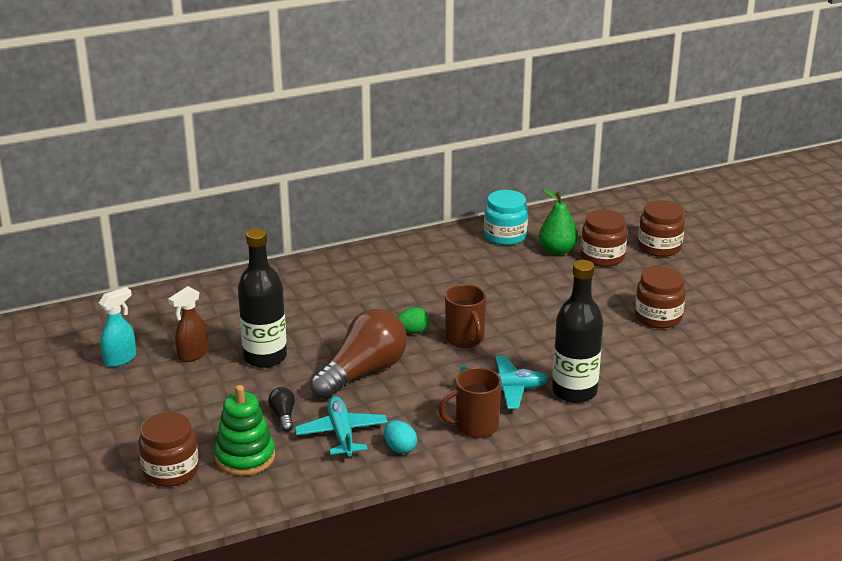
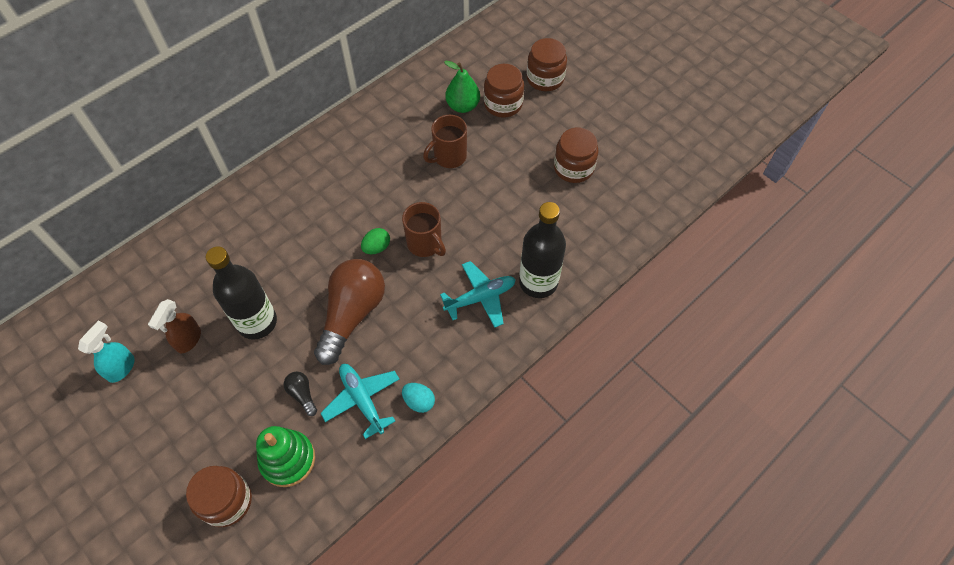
camera: 20 degrees left, 30 degrees up
(475, 426) = (472, 352): brown mug -> brown mug (449, 157)
(505, 236) = (412, 99): turquoise jar -> none

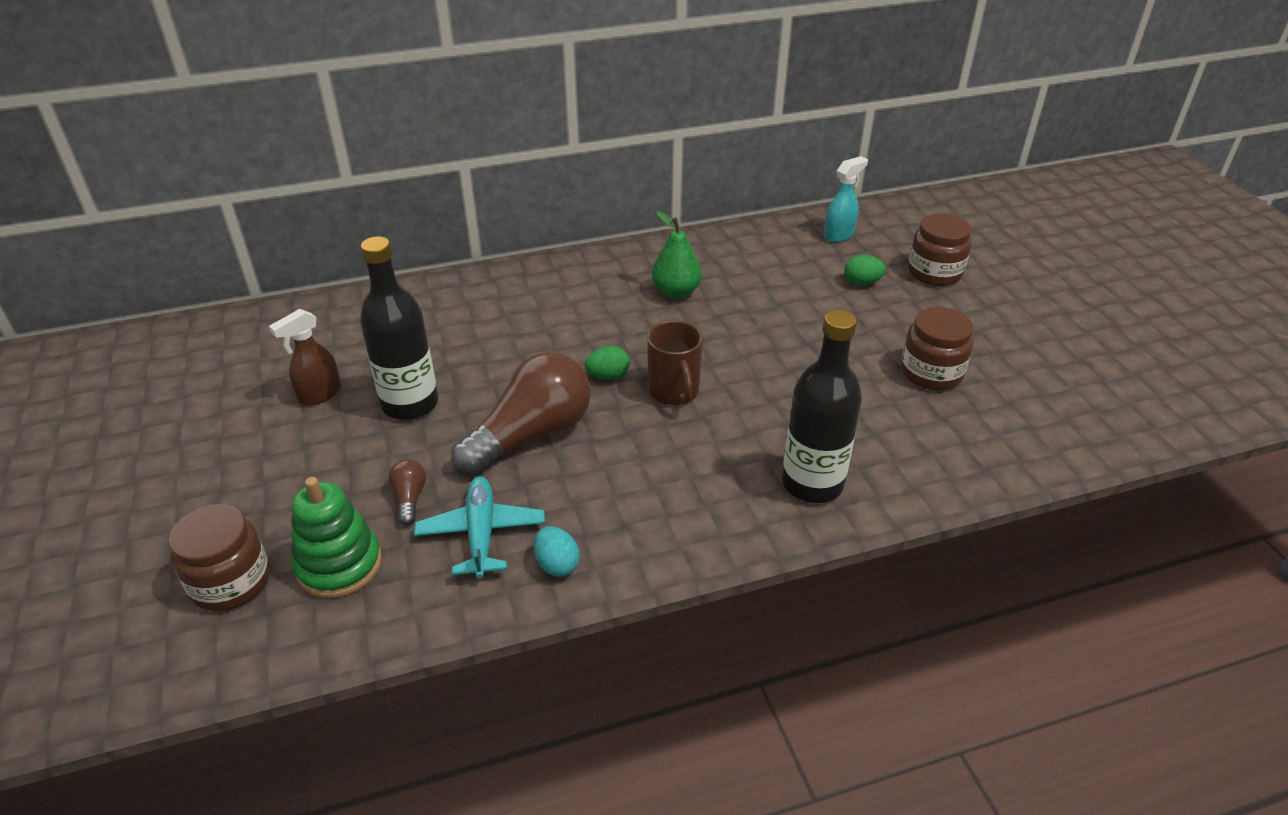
camera: 25 degrees right, 20 degrees down
(121, 368) = (227, 396): turquoise spray bottle -> turquoise spray bottle (839, 235)
(302, 394) = (409, 499): black light bulb -> brown light bulb
(449, 157) = (758, 314): brown mug -> none
(463, 106) = (806, 271): green pear -> green pear (676, 292)
(480, 297) = (716, 474): turquoise plane -> none
(503, 104) = (862, 282): brown jar -> green egg

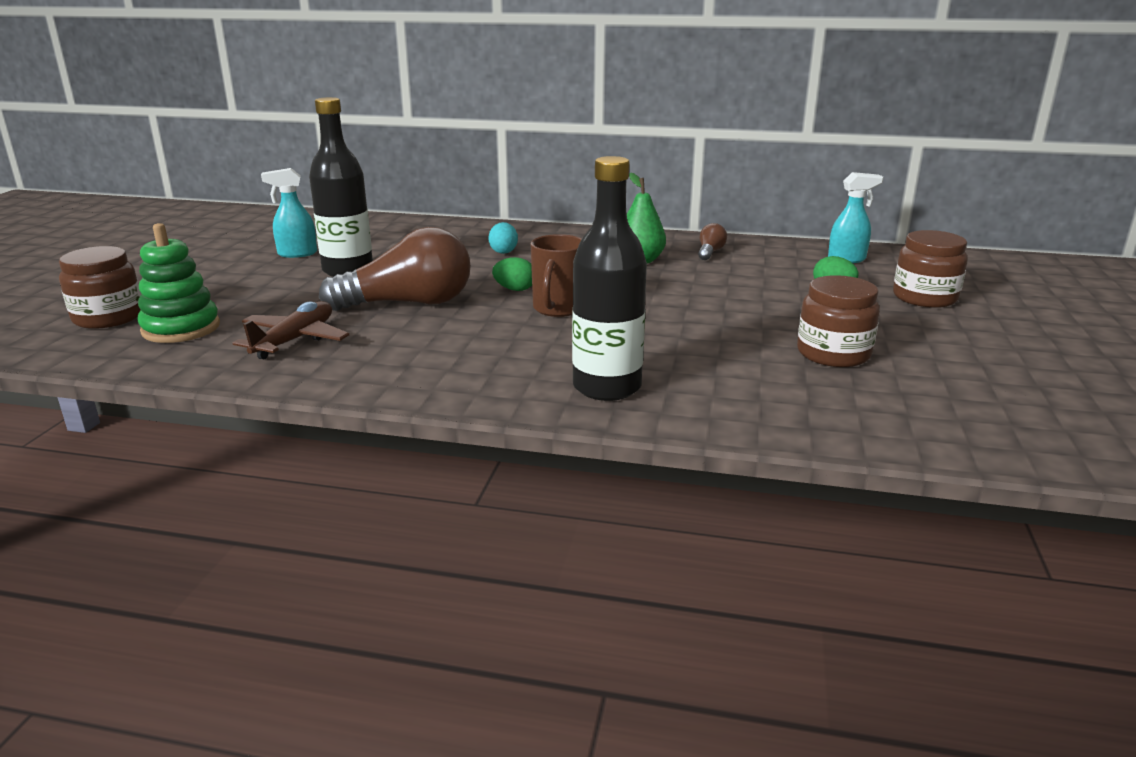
camera: 30 degrees right, 15 degrees down
(319, 395) = (297, 254): brown spray bottle -> turquoise spray bottle
(409, 499) = (275, 311): brown light bulb -> brown light bulb (710, 252)
(481, 533) = (295, 340): turquoise plane -> brown plane
(557, 564) = (322, 370): turquoise egg -> turquoise egg (503, 251)

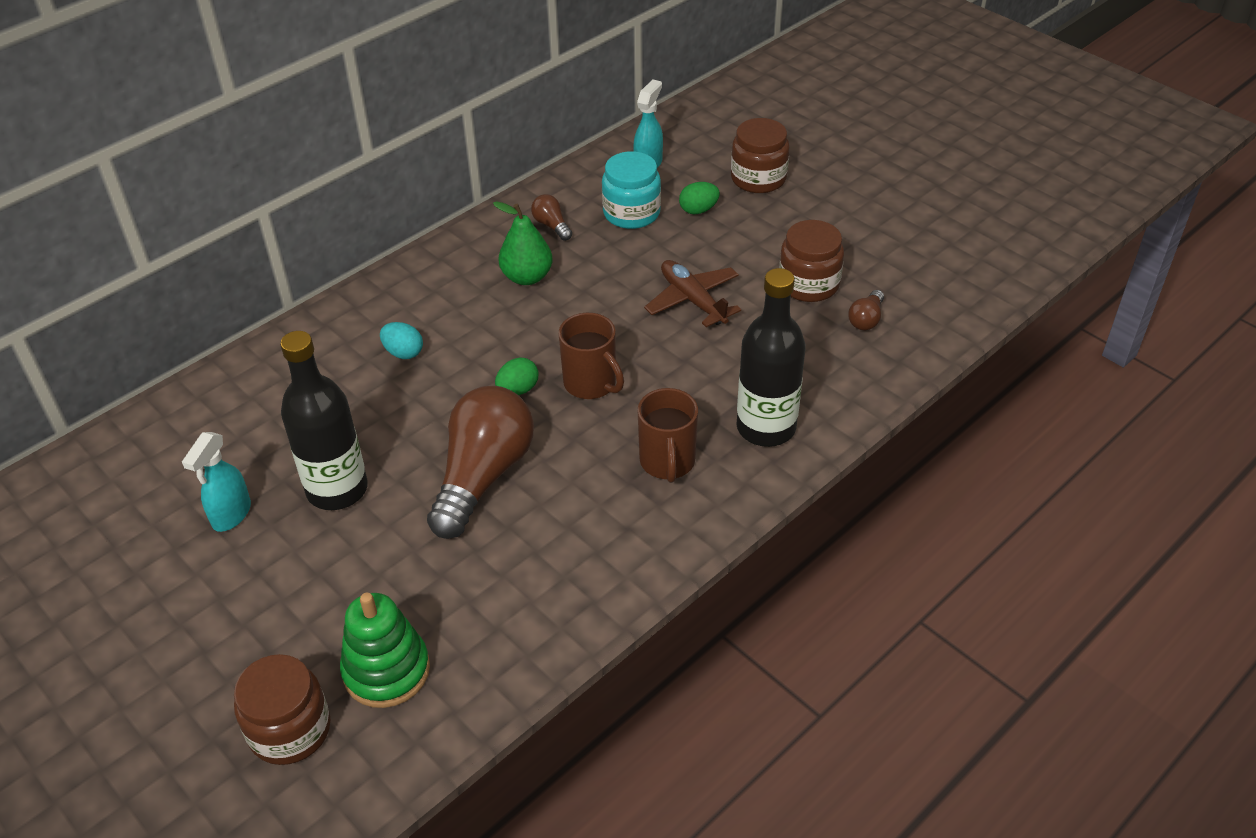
camera: 55 degrees left, 20 degrees up
(295, 340) = (502, 587): brown plane -> brown plane (693, 300)
(504, 359) = (667, 462): none -> brown mug
(777, 270) = (631, 213): none -> turquoise jar
(839, 393) = (866, 319): none -> brown light bulb

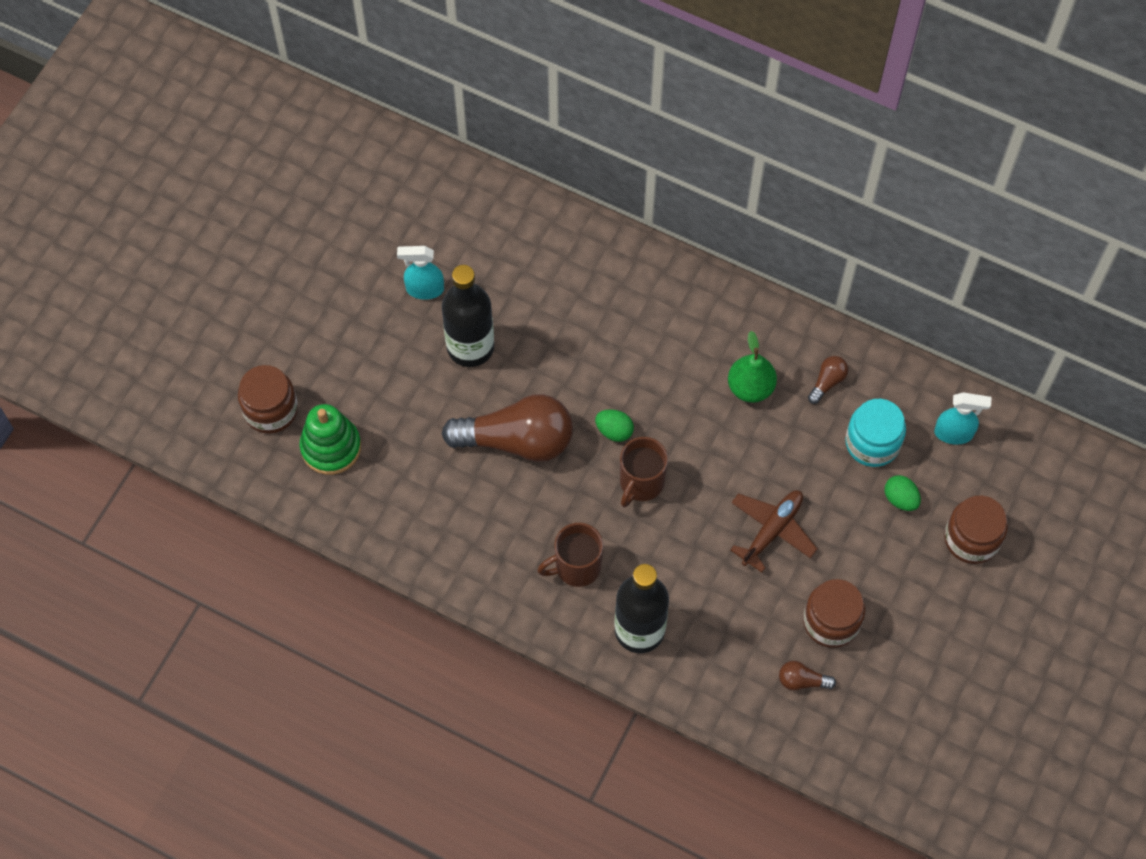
camera: 70 degrees right, 20 degrees up
(403, 353) = (624, 330): turquoise egg -> none

